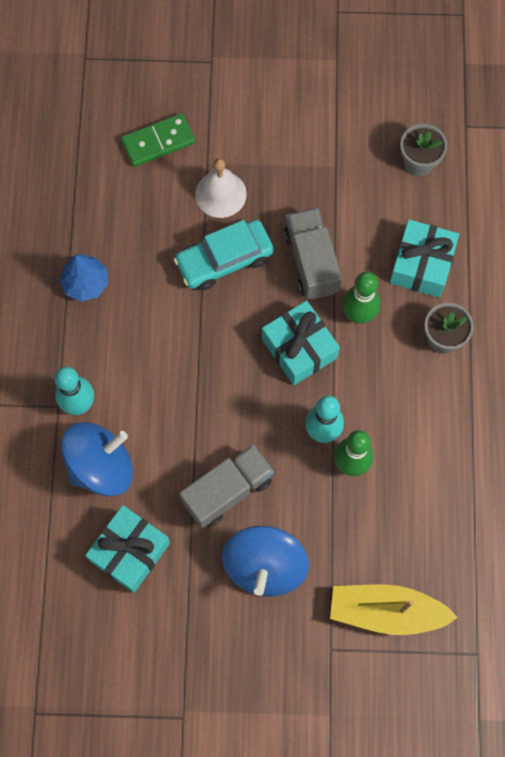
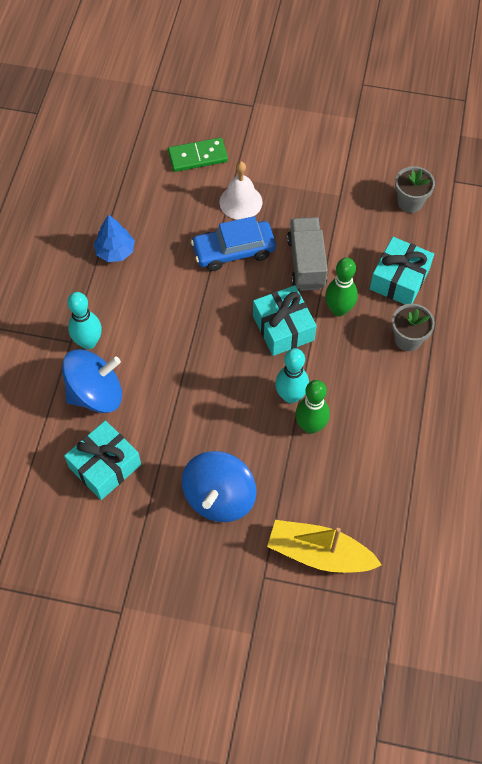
camera: 10 degrees right, 10 degrees down
(224, 260) = (233, 251): turquoise car -> blue car
(227, 491) = (199, 430): grey truck -> none

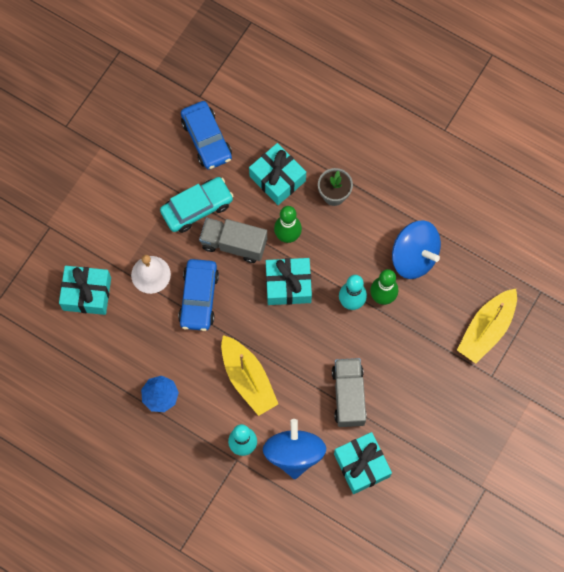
camera: 70 degrees left, 10 degrees up
(163, 323) = (248, 379): none -> yellow boat
(180, 427) = (348, 396): none -> grey truck
(197, 156) = (87, 294): green domino -> turquoise gift
(219, 497) = (418, 386): blue spinning top -> blue spinning top (414, 257)
(330, 218) = (197, 208): none -> turquoise car
(410, 202) = (206, 139): grey flower pot -> blue car

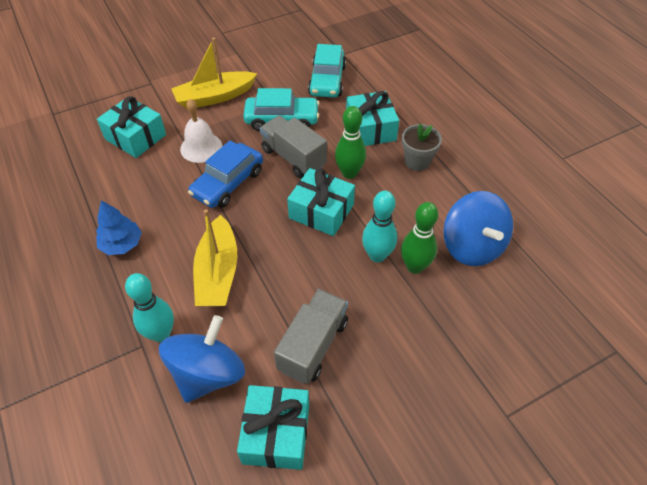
camera: 30 degrees right, 20 degrees down
(206, 139) = (327, 80): blue car -> turquoise car
(486, 329) = (525, 358): yellow boat -> yellow boat (214, 97)

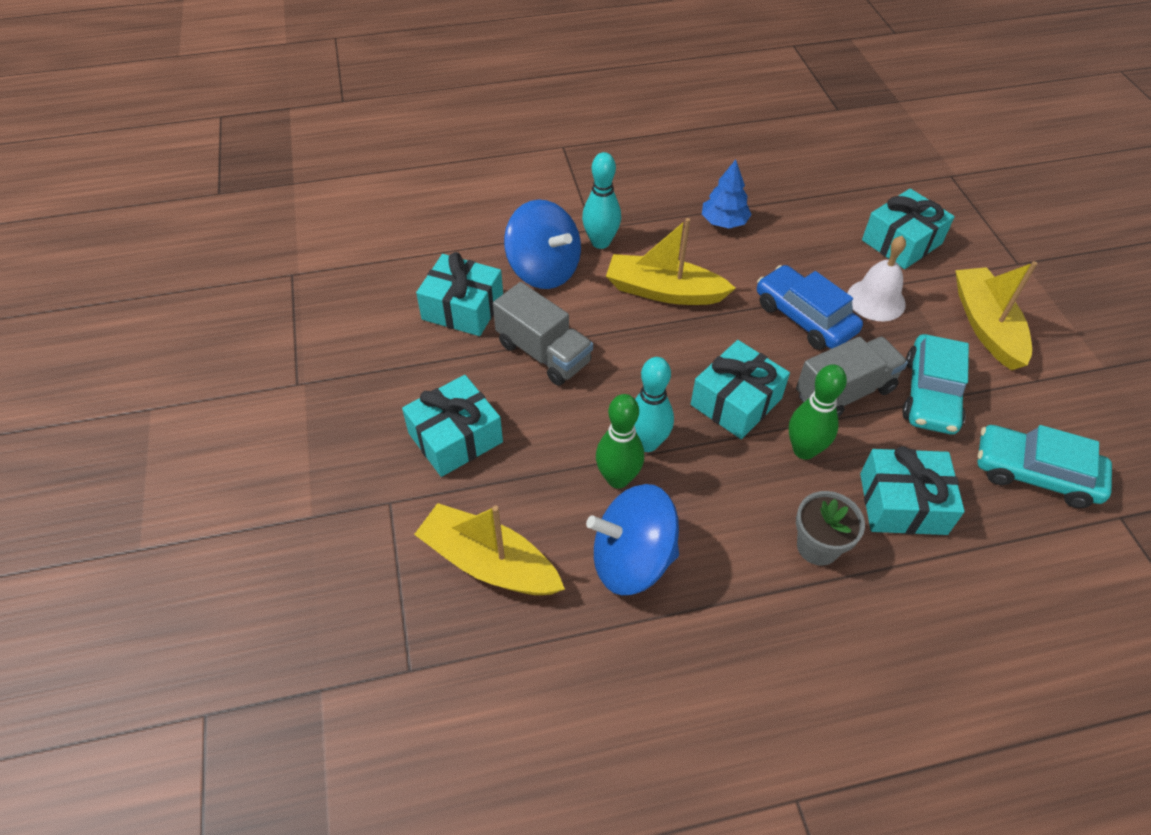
camera: 105 degrees right, 0 degrees up
(425, 387) = (455, 437): none -> turquoise gift
(518, 327) = (489, 563): none -> yellow boat

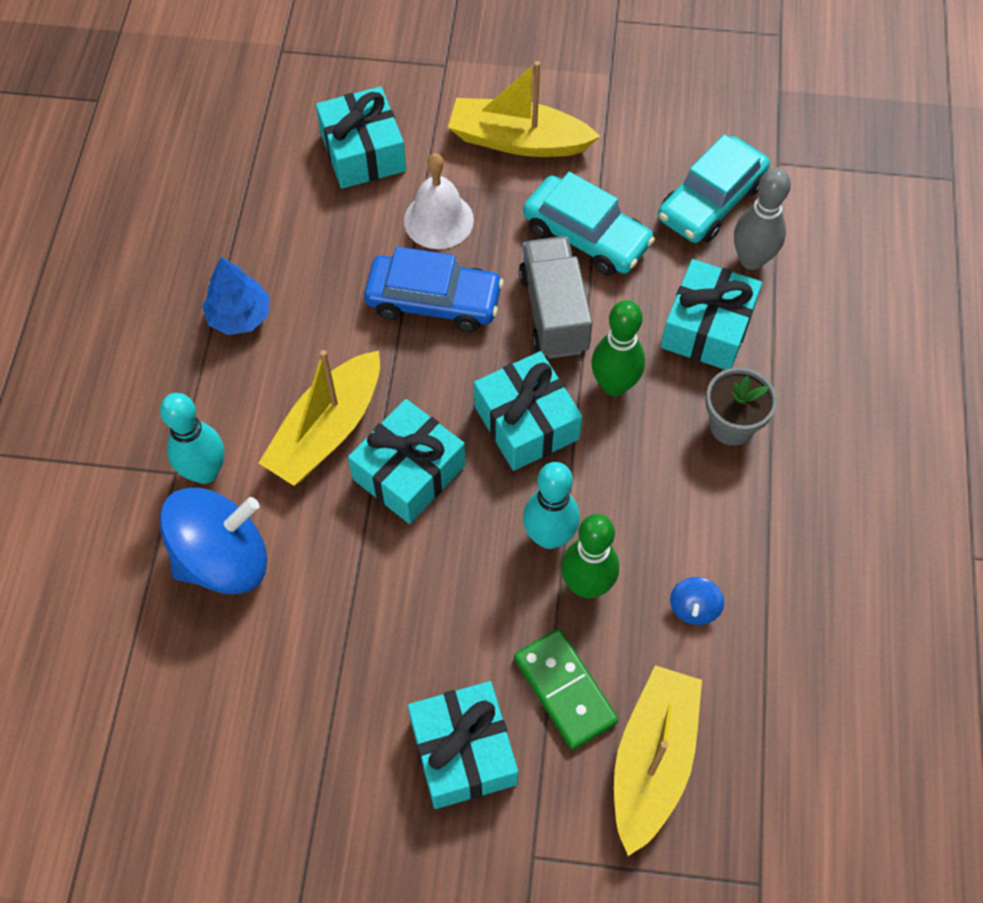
camera: 70 degrees left, 10 degrees up
(463, 308) = (246, 683): turquoise gift -> turquoise gift (409, 472)
(489, 563) = (652, 761): yellow boat -> yellow boat turned 150 degrees clockwise
(525, 487) = (564, 690): none -> green domino
(543, 353) = (369, 605): grey truck -> none
(632, 559) = (694, 608): blue spinning top -> blue spinning top, size x0.43
(804, 317) = (434, 301): blue car -> blue car turned 150 degrees counterclockwise
(997, 521) = (751, 260): none -> grey bowling pin

